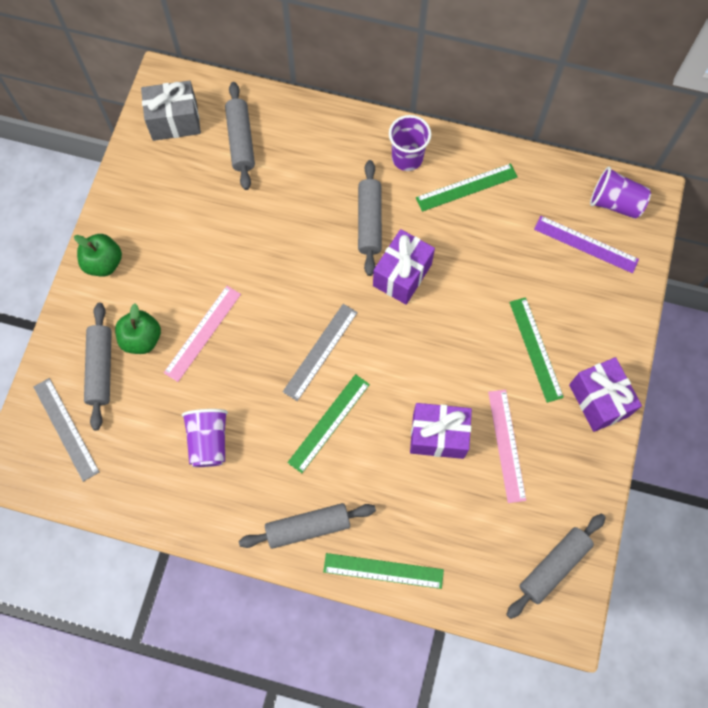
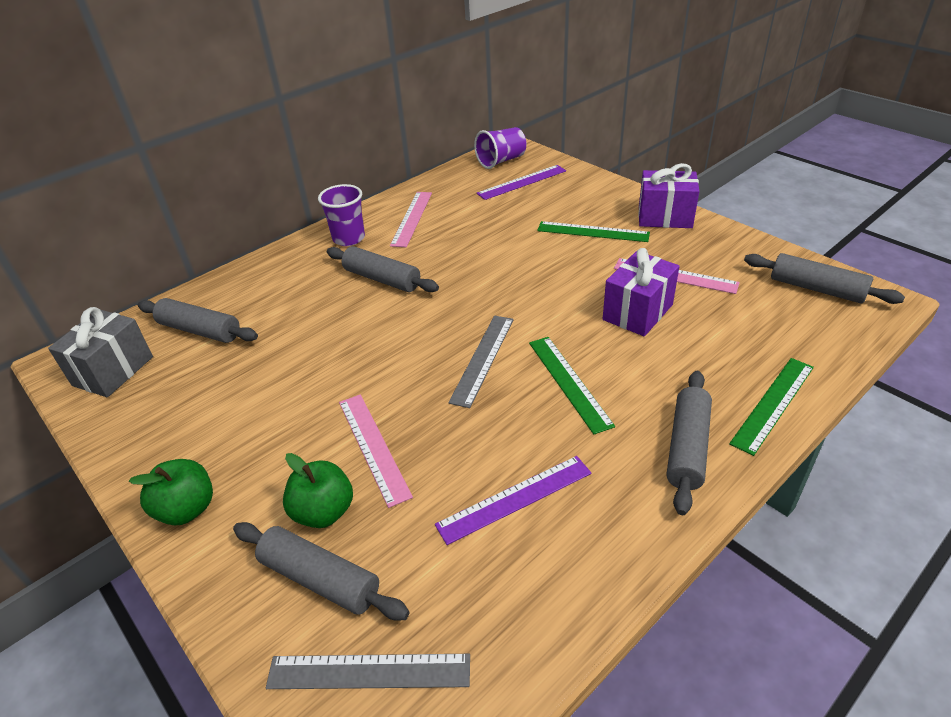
camera: 55 degrees left, 30 degrees down
(208, 441) = (515, 499): purple cup -> purple ruler
(320, 351) = (482, 359): grey ruler -> grey ruler turned 45 degrees clockwise
(402, 275) = (454, 278): purple gift -> none
(466, 187) = (412, 218): green ruler -> pink ruler
(553, 566) = (816, 289): grey rolling pin -> grey rolling pin turned 45 degrees counterclockwise

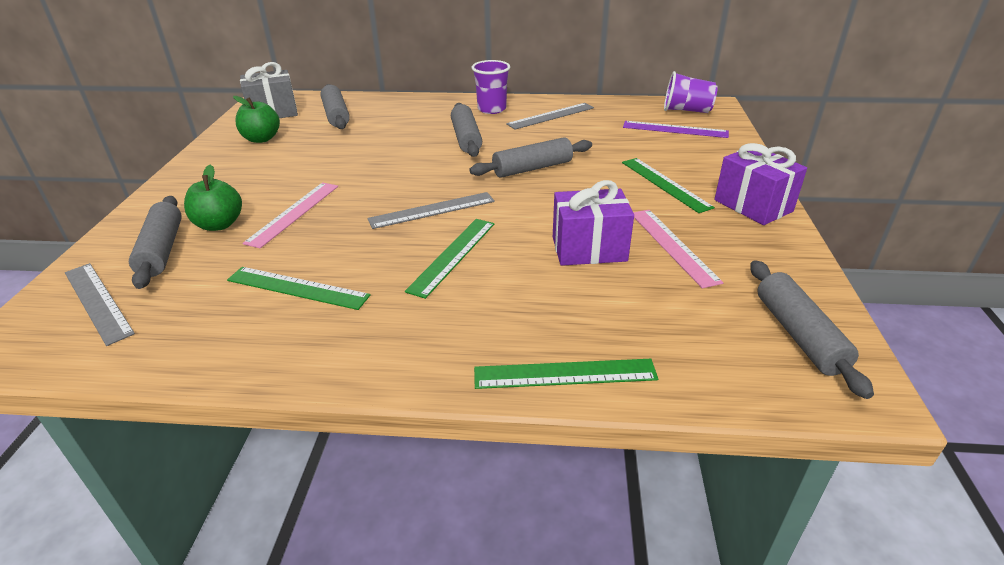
camera: 45 degrees right, 5 degrees down
(187, 509) = (185, 184): green apple -> green apple (261, 139)
(412, 218) = (551, 116): pink ruler -> grey ruler
(515, 499) = (297, 288): purple ruler -> green ruler
(687, 447) = (442, 345): grey rolling pin -> grey rolling pin (532, 168)

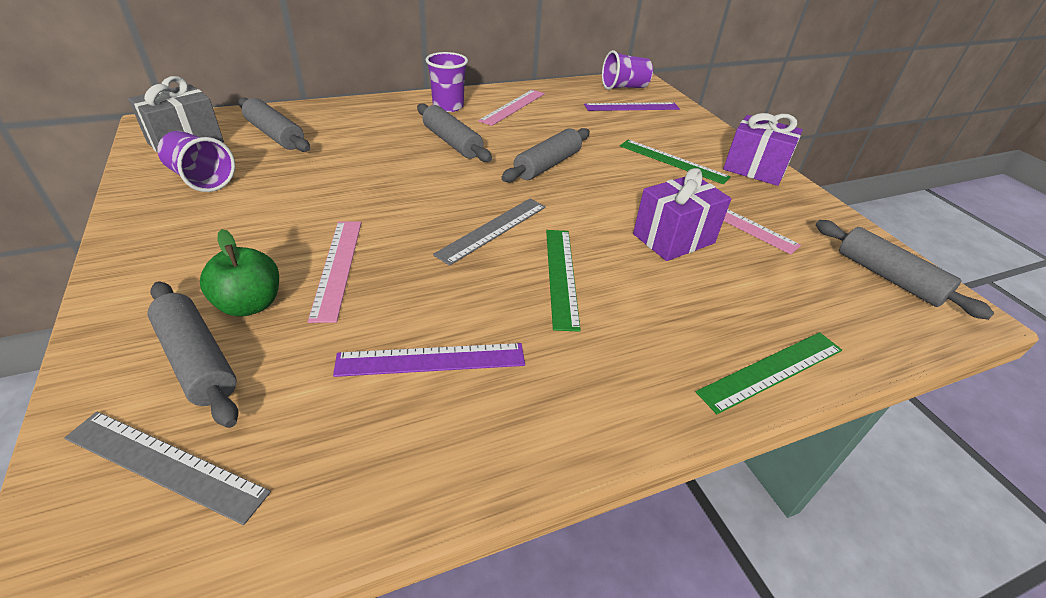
camera: 30 degrees left, 5 degrees up
(261, 139) = (202, 179): green apple -> purple cup
(297, 288) = (431, 360): green ruler -> purple ruler
(551, 116) = (513, 107): grey ruler -> pink ruler

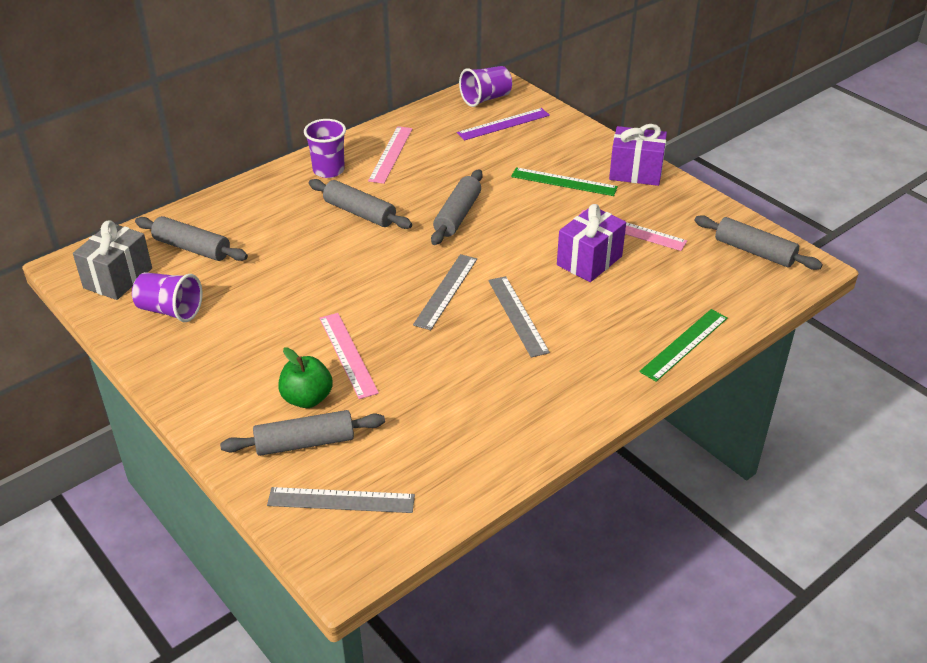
camera: 15 degrees left, 0 degrees up
(197, 360) = (305, 443): grey rolling pin -> grey rolling pin turned 45 degrees counterclockwise
(431, 360) = (460, 399): purple ruler -> none
(561, 276) = (517, 315): green ruler -> grey ruler

